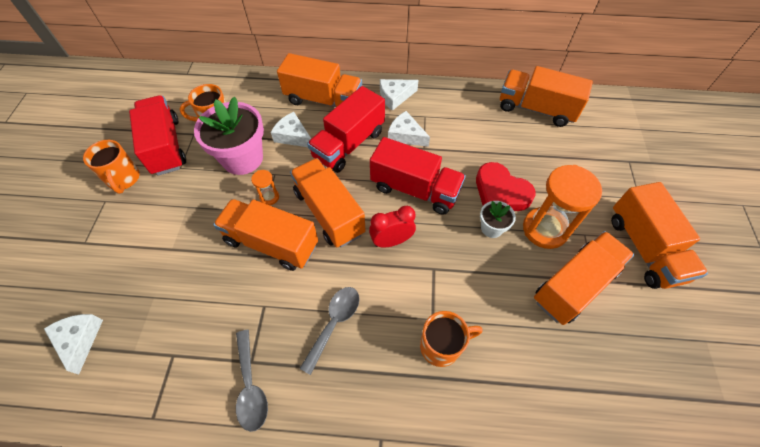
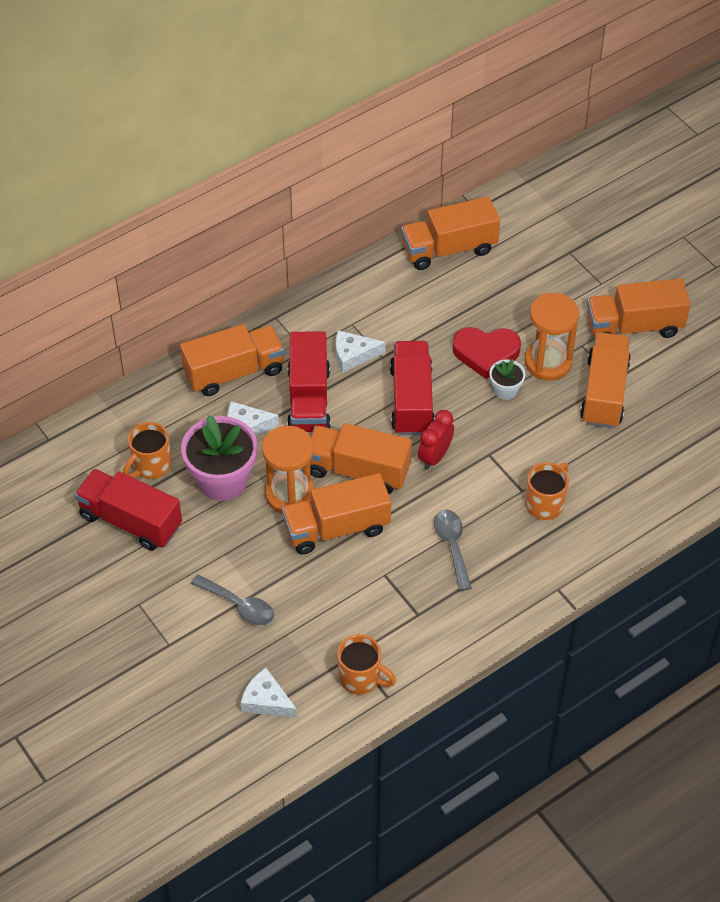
camera: 40 degrees left, 5 degrees down
(124, 179) = (131, 575): orange mug -> orange mug (361, 678)
(250, 386) = (436, 628): grey spoon -> grey spoon (239, 605)
(269, 197) = (290, 495): orange hourglass -> orange hourglass, size x2.20
(395, 97) = (303, 322): white cheese -> none
(415, 189) = (411, 400): red truck -> red truck turned 75 degrees counterclockwise
(644, 248) = (634, 326): orange truck -> orange truck turned 135 degrees clockwise

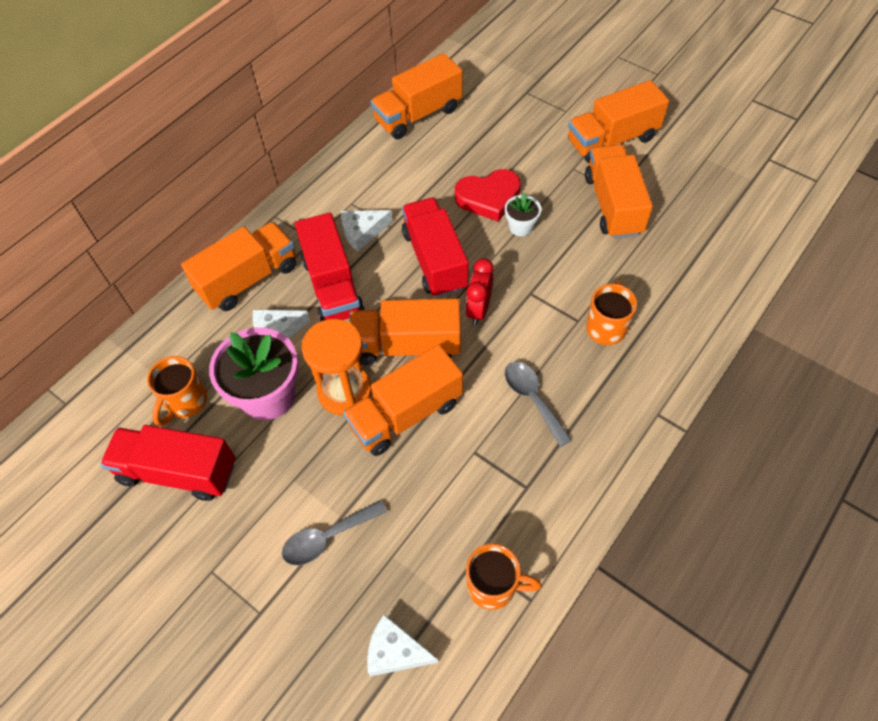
camera: 15 degrees left, 5 degrees up
(239, 605) = (327, 537): grey spoon -> grey spoon turned 135 degrees clockwise
(548, 362) = (549, 191): orange hourglass -> none

